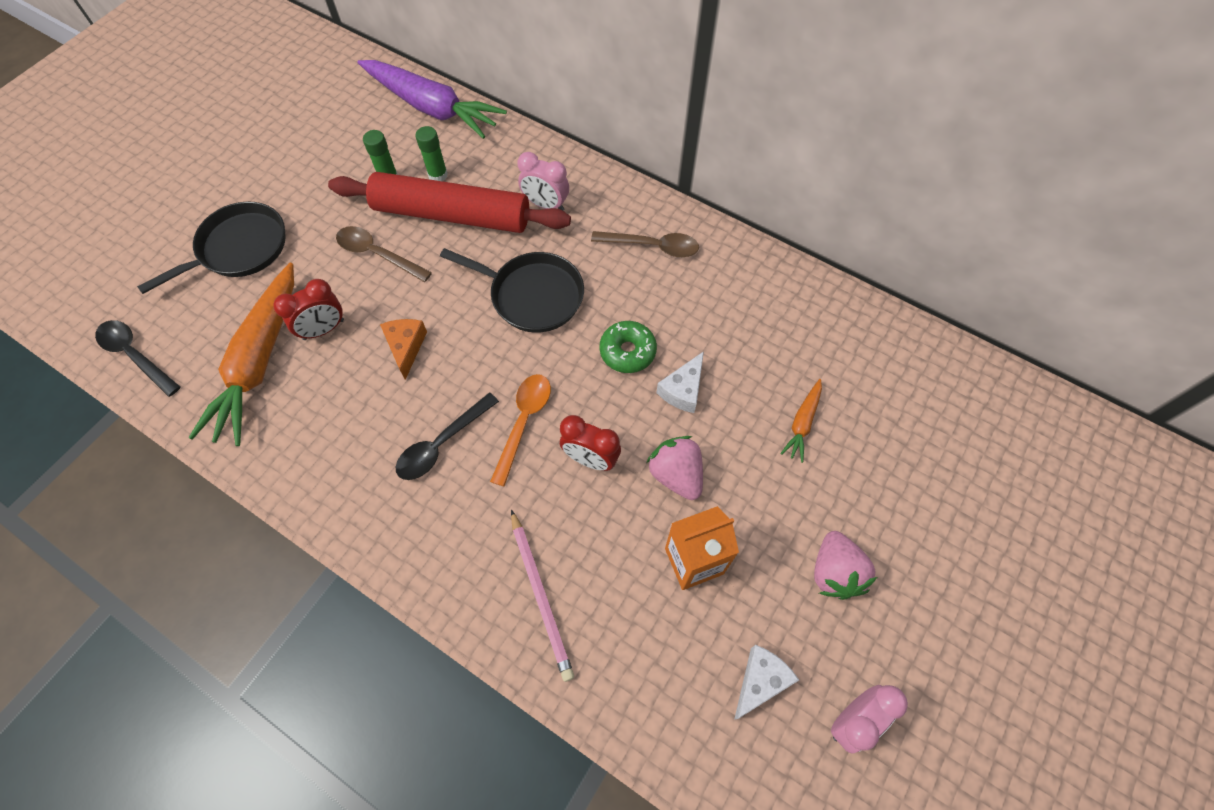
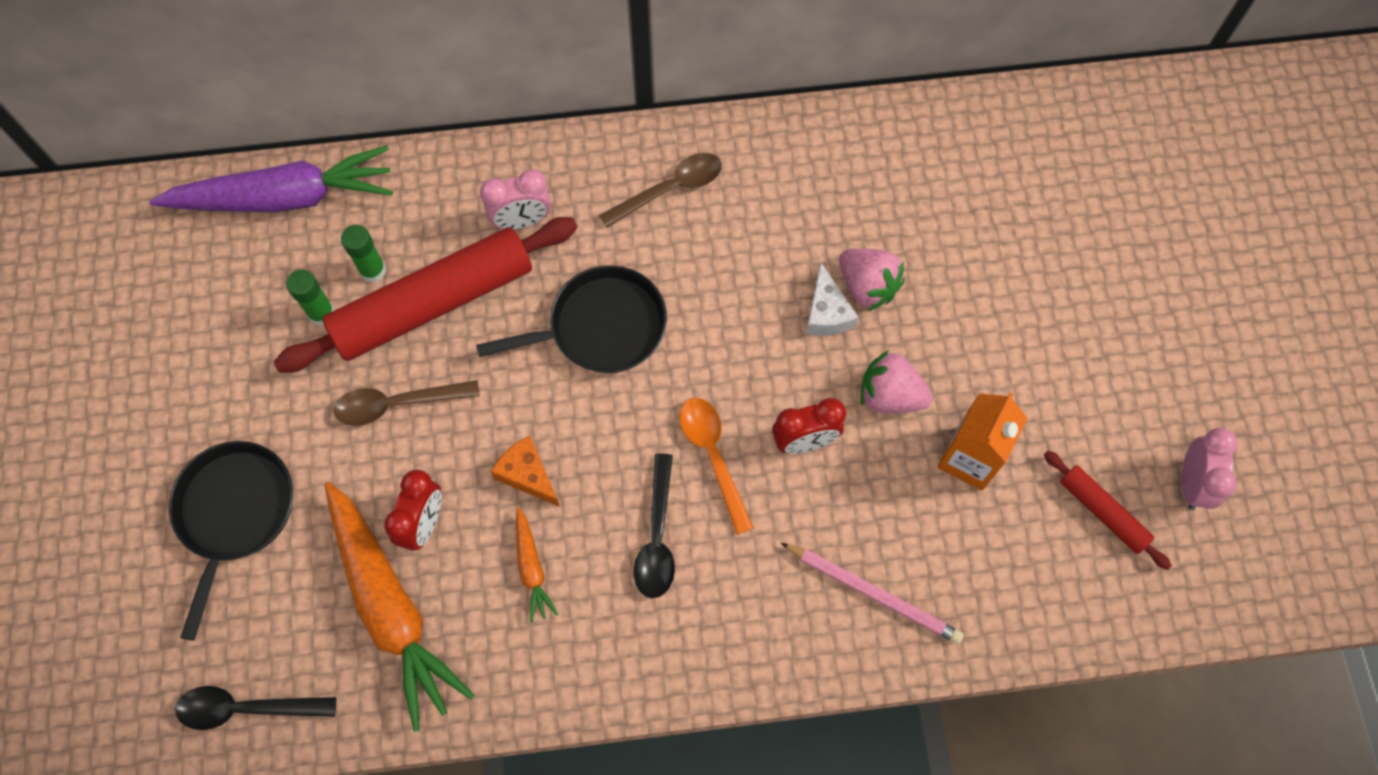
camera: 40 degrees left, 5 degrees up
(627, 351) = (744, 314): green donut -> none
(760, 681) = (1102, 512): white cheese -> red rolling pin
(802, 423) = (953, 264): orange carrot -> orange carrot (532, 568)
(834, 572) = (1084, 376): pink strawberry -> pink strawberry (867, 287)

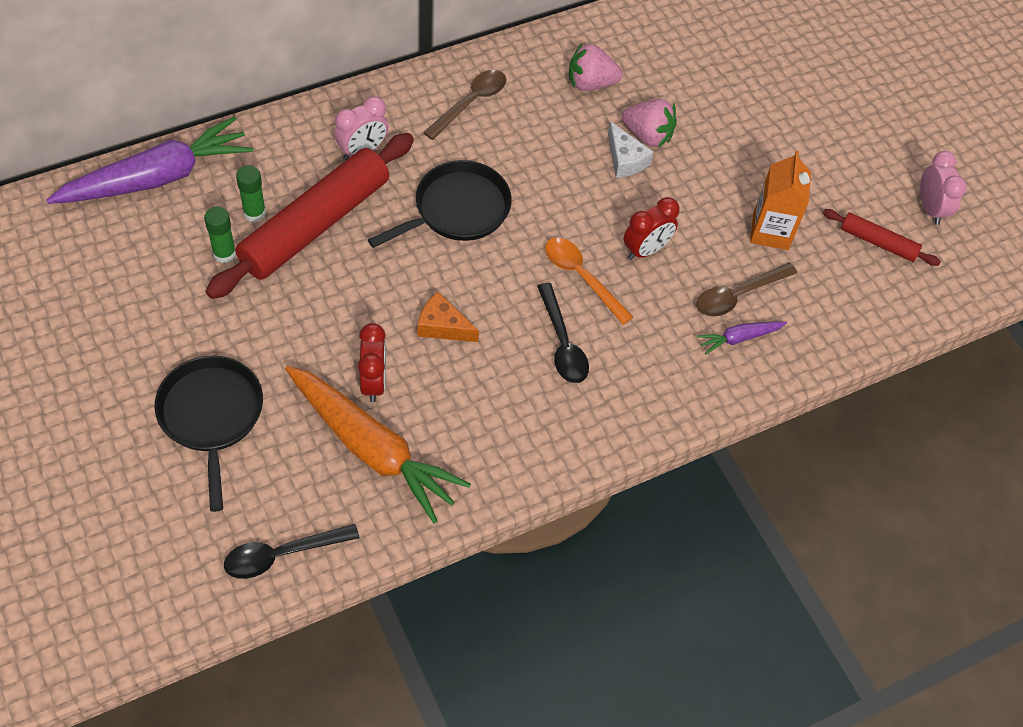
camera: 25 degrees left, 10 degrees down
(397, 404) = (315, 303): brown spoon -> brown spoon (737, 295)
(532, 568) = (474, 390): orange carrot -> none
(873, 593) = (739, 338): pink pencil -> purple carrot
(889, 396) = (695, 204): pink strawberry -> pink strawberry (590, 83)

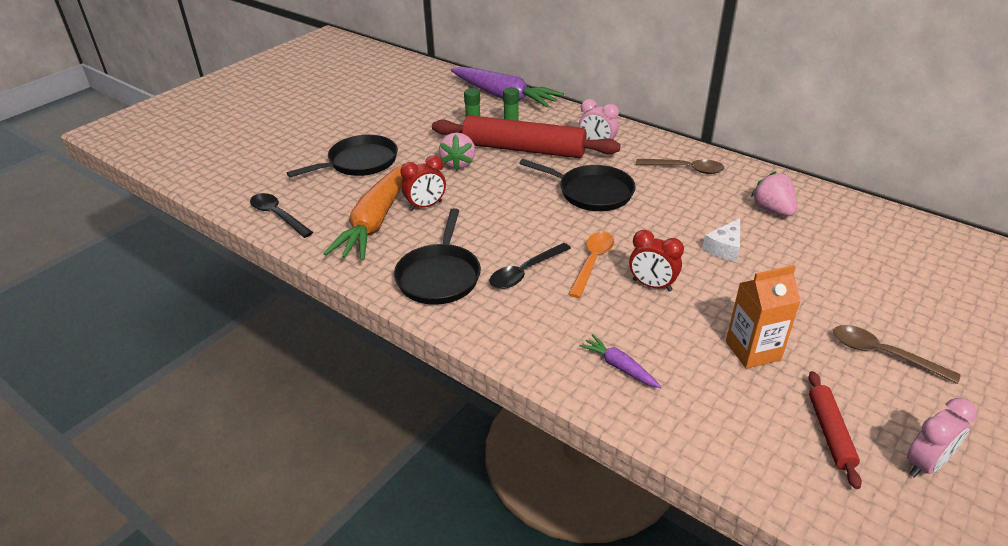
camera: 70 degrees right, 20 degrees down
(442, 326) = (492, 217): orange cheese -> none
(522, 424) = (439, 276): none -> black pan
(647, 135) = (762, 251): pink strawberry -> pink strawberry (458, 163)
(737, 295) = (662, 351): brown spoon -> brown spoon (882, 354)

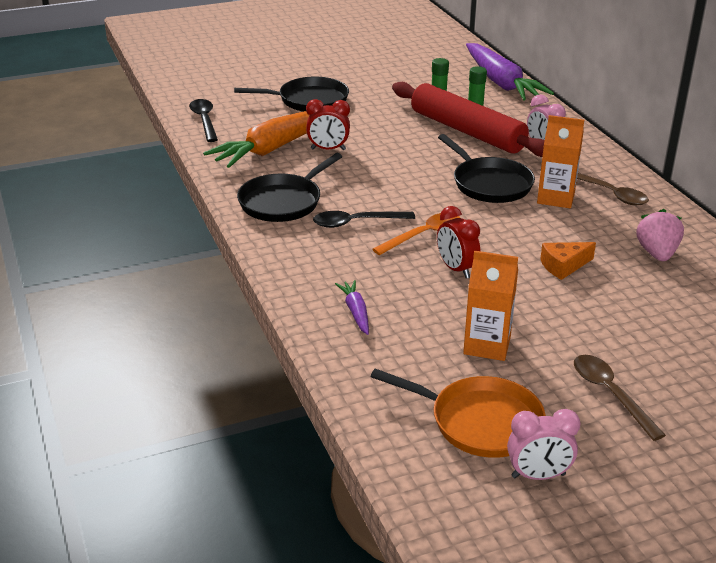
camera: 30 degrees right, 5 degrees down
(458, 163) = (393, 125): pink strawberry -> none
(653, 187) = (556, 198): none -> orange carton
(724, 248) = (563, 266): white cheese -> orange cheese
(830, 432) = (480, 422): red rolling pin -> orange pan

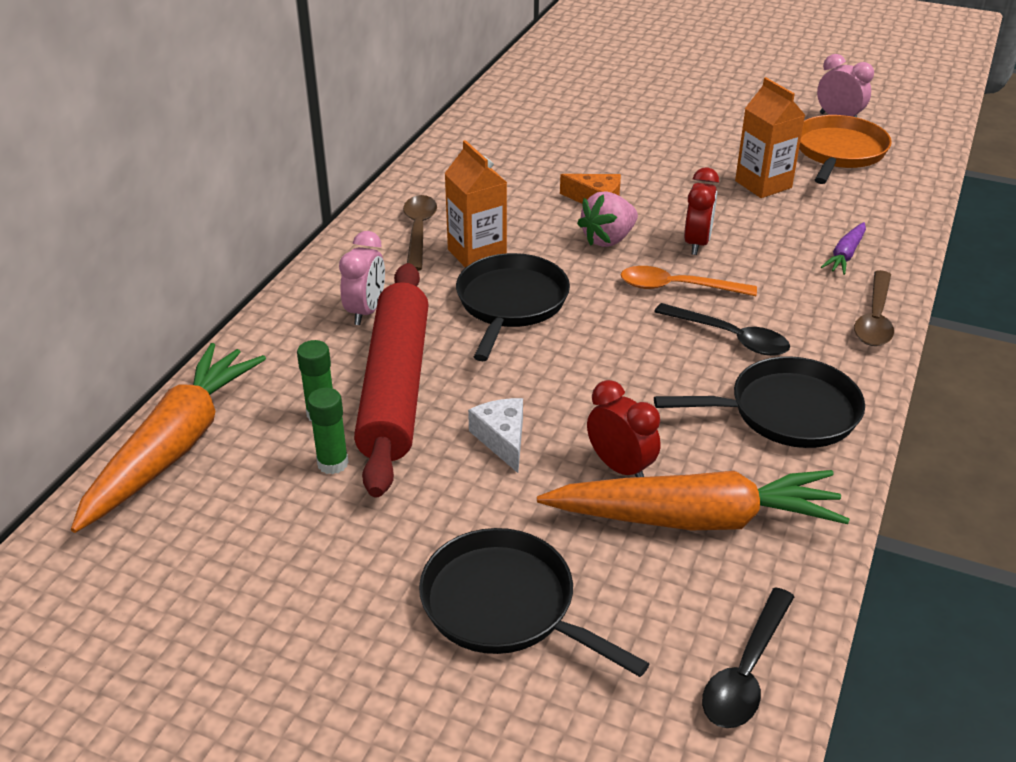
camera: 135 degrees left, 5 degrees up
(391, 136) = (502, 439): none -> white cheese
(480, 422) = (838, 152): orange pan -> orange pan turned 45 degrees clockwise
(501, 83) = (174, 446): purple carrot -> orange carrot
(610, 394) = (720, 126): brown spoon -> brown spoon (874, 319)
(657, 254) = (500, 171): pink strawberry -> pink strawberry (608, 239)

